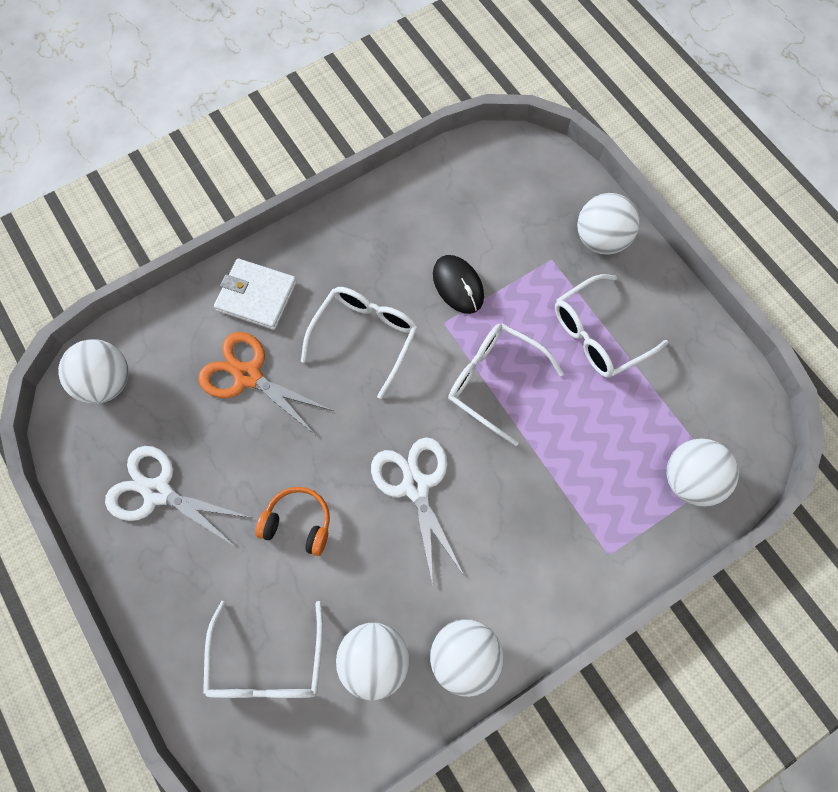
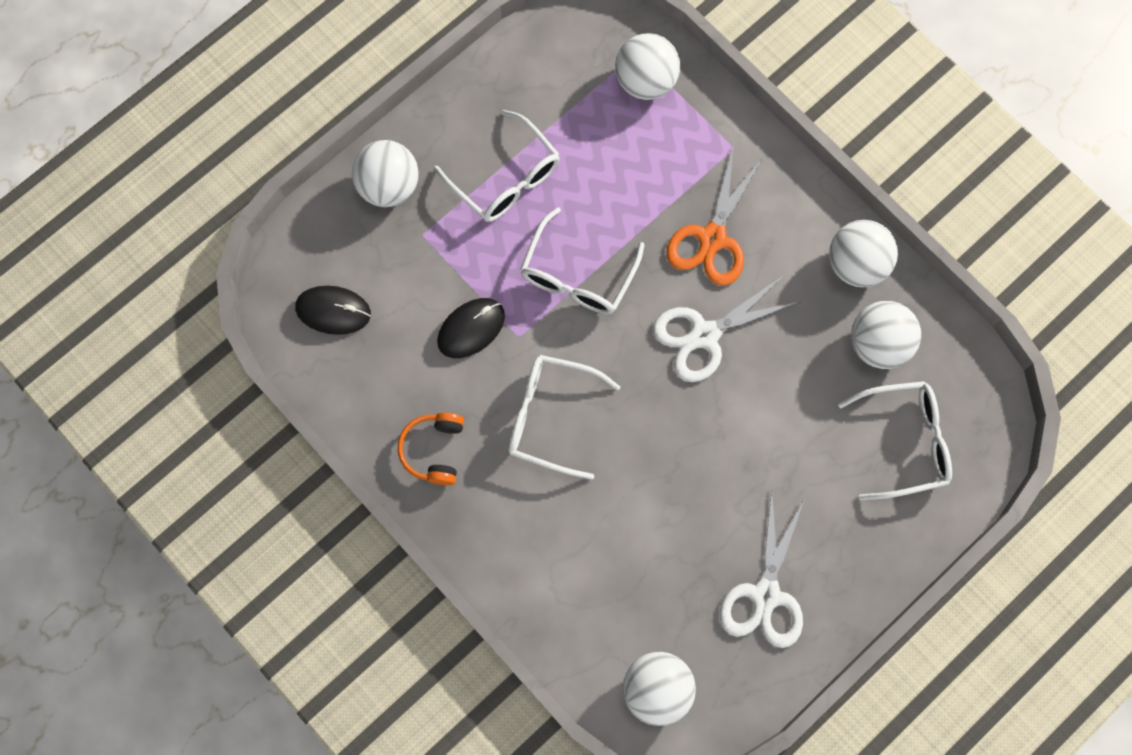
camera: 100 degrees left, 5 degrees up
(248, 376) = (619, 533): orange scissors -> orange scissors (712, 238)
(256, 296) = (522, 547): white wallet -> none
(298, 523) = (767, 443): orange headphones -> orange headphones (434, 450)
(492, 184) = (333, 311): none -> black mouse

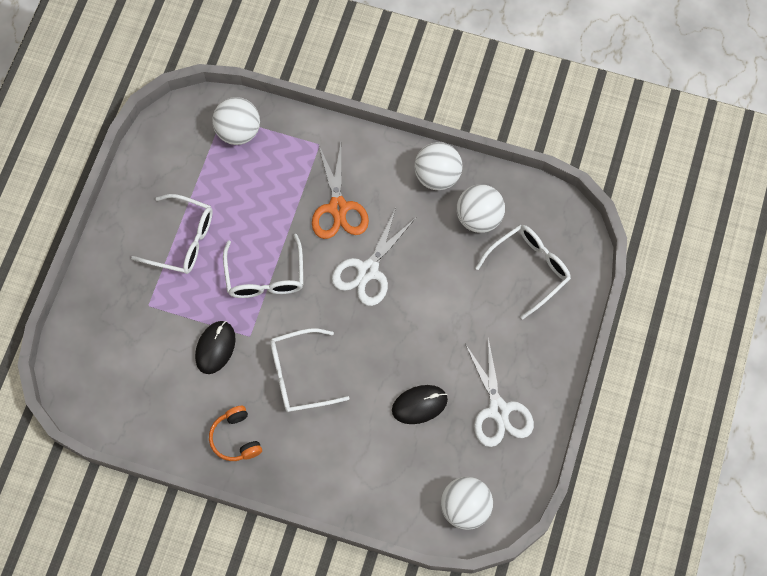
camera: 30 degrees left, 5 degrees down
(333, 311) = (117, 386): black mouse -> black mouse (419, 405)
(389, 186) = (107, 286): white ball -> none

